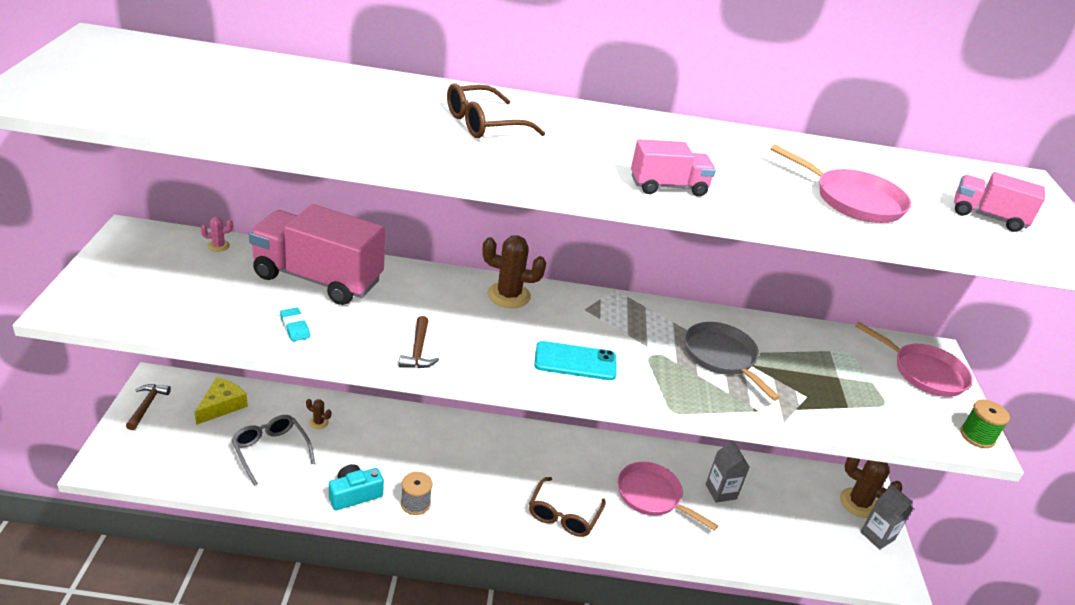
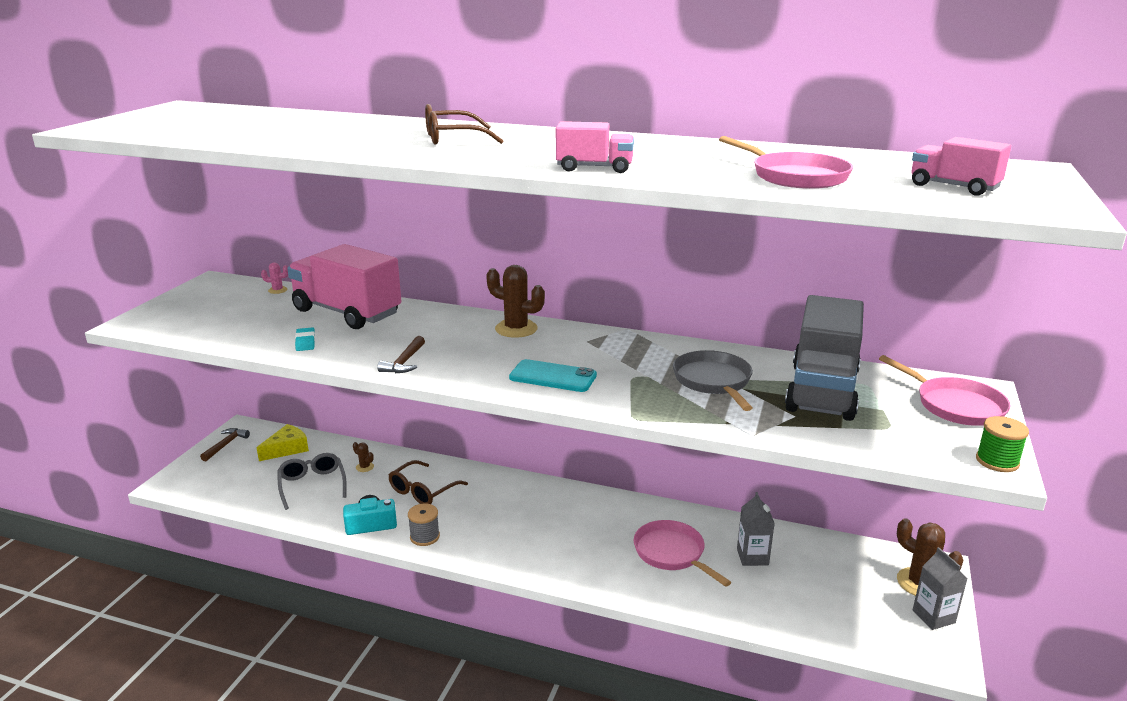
camera: 20 degrees right, 10 degrees down
(563, 515) = (569, 560): brown glasses -> brown glasses (422, 491)
(816, 363) = (822, 391): none -> grey truck

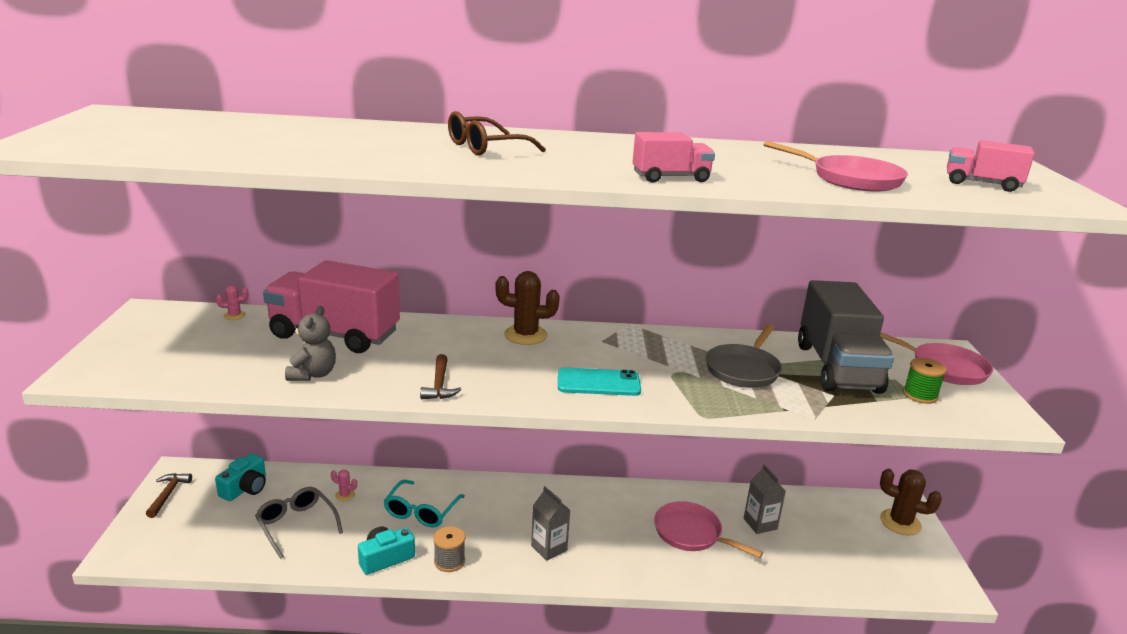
camera: 20 degrees left, 0 degrees up
(287, 449) = (245, 488): yellow cheese -> turquoise camera
(305, 342) = (313, 374): turquoise eraser -> grey teddy bear
(365, 467) = (345, 495): brown cactus -> pink cactus
(422, 491) = (421, 511): brown glasses -> turquoise glasses
(713, 381) = (743, 369): grey pan -> grey pan turned 120 degrees counterclockwise
(933, 617) = (925, 551): grey carton -> grey carton (549, 548)
(997, 461) = (1010, 415): green spool -> green spool (920, 395)

